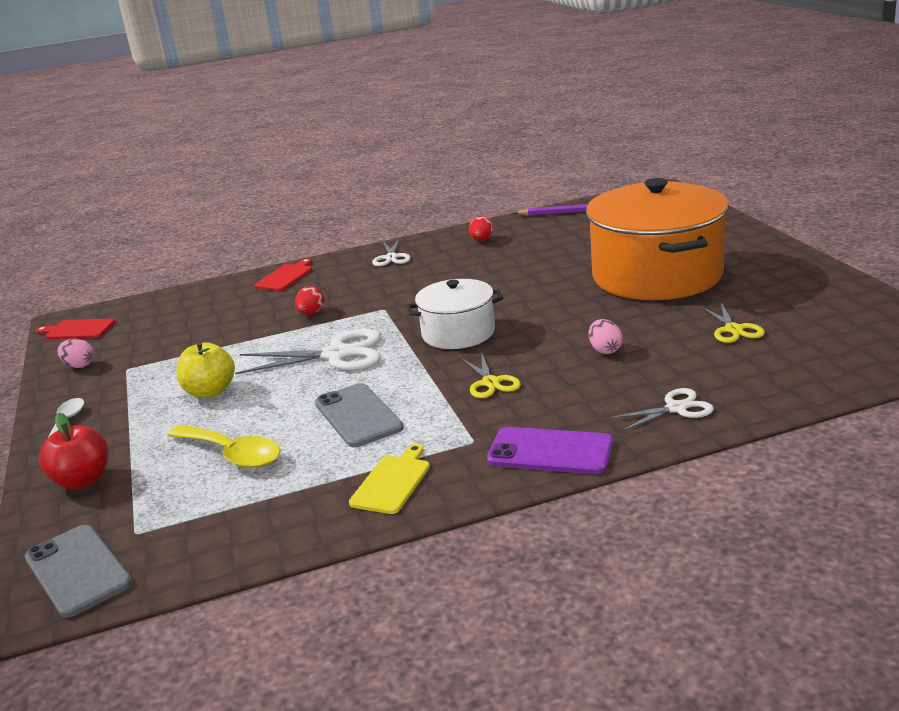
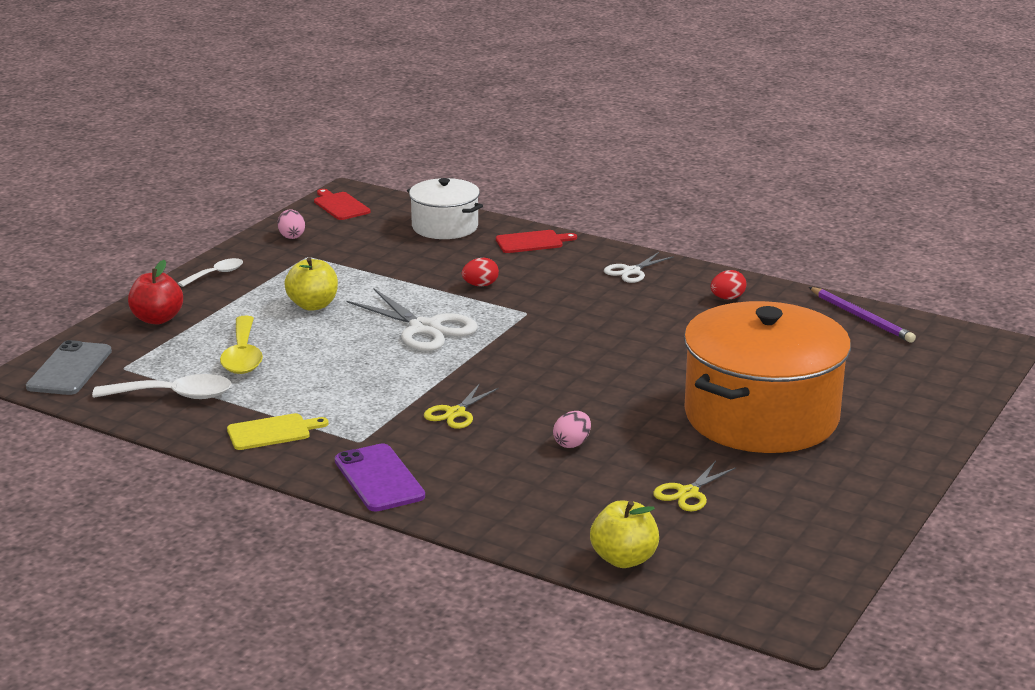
camera: 45 degrees right, 0 degrees up
(240, 518) = (174, 395): none -> white spoon
(358, 416) = (344, 379): grey phone -> none
(458, 333) = (523, 364): white pot -> white pot (445, 227)
(676, 408) = (506, 511): white scissors -> none
(806, 382) = (624, 559): none -> yellow apple

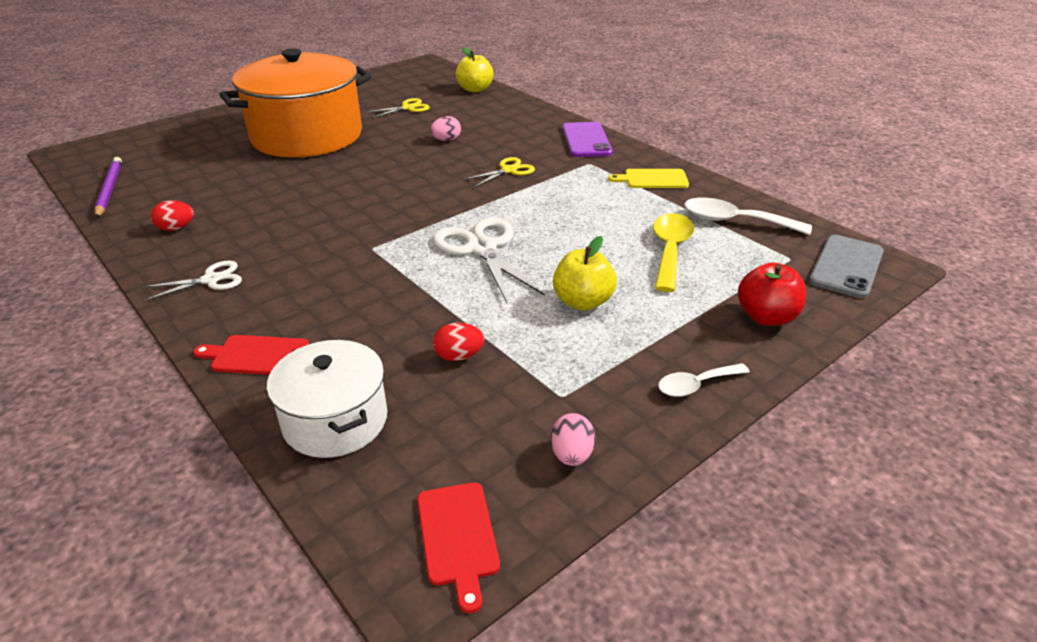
camera: 160 degrees left, 10 degrees up
(480, 285) = (384, 293): red egg -> red egg (459, 356)

